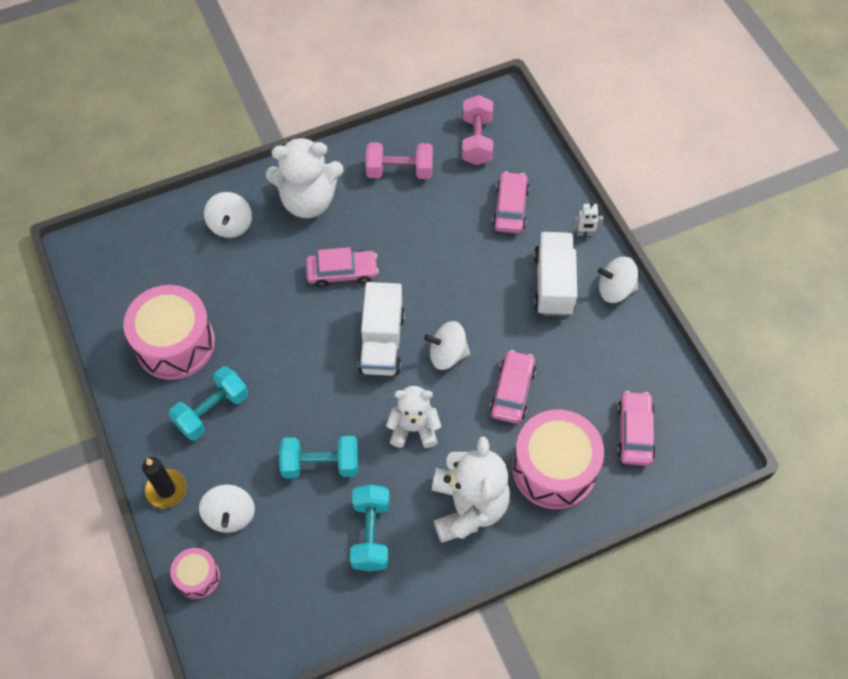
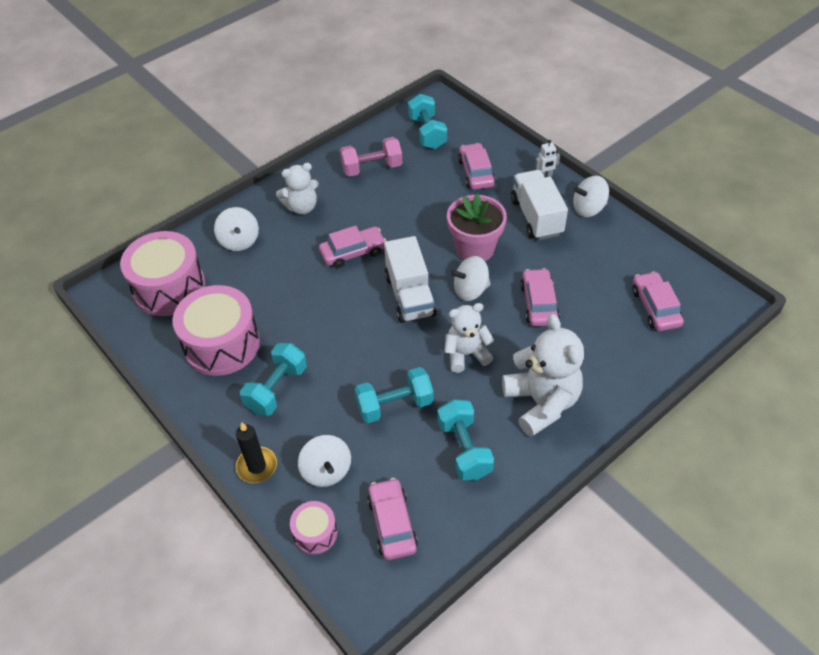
camera: 15 degrees left, 10 degrees down
(273, 590) = (392, 523): none -> pink car
(308, 201) = (301, 207): white teddy bear -> white teddy bear, size x0.64
(471, 305) = (475, 249): none -> pink flower pot
(477, 140) = (427, 133): pink dumbbell -> turquoise dumbbell
(554, 469) = (601, 353): pink drum -> pink drum (169, 288)

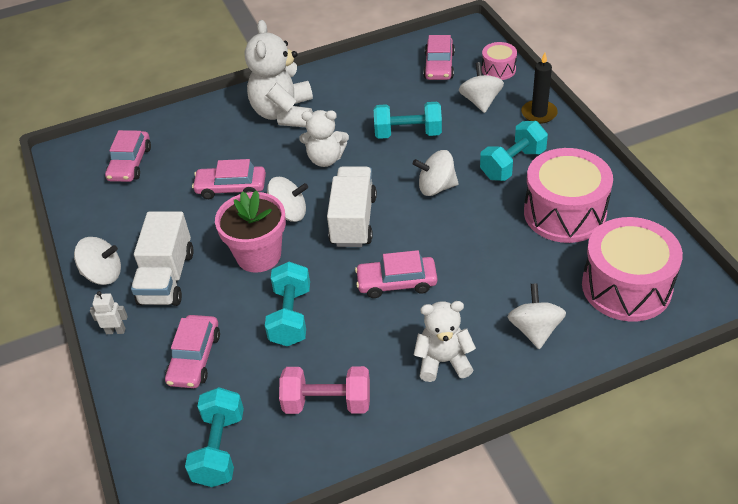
camera: 160 degrees left, 5 degrees down
(346, 346) = (436, 187): none -> white spinning top
(464, 449) = (364, 96): turquoise dumbbell -> turquoise dumbbell (290, 316)
(539, 303) = (231, 188): pink car -> pink car turned 75 degrees clockwise

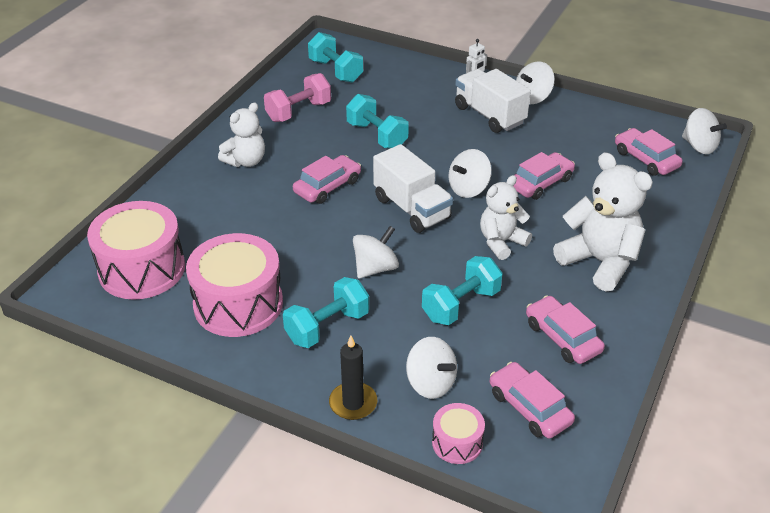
camera: 135 degrees right, 5 degrees down
(194, 358) = (407, 92): pink car -> pink car (562, 337)
(258, 255) = (449, 154): pink flower pot -> none
(512, 164) = (327, 327): turquoise dumbbell -> turquoise dumbbell turned 45 degrees clockwise
(535, 330) = (196, 206): white spinning top -> white spinning top (699, 146)

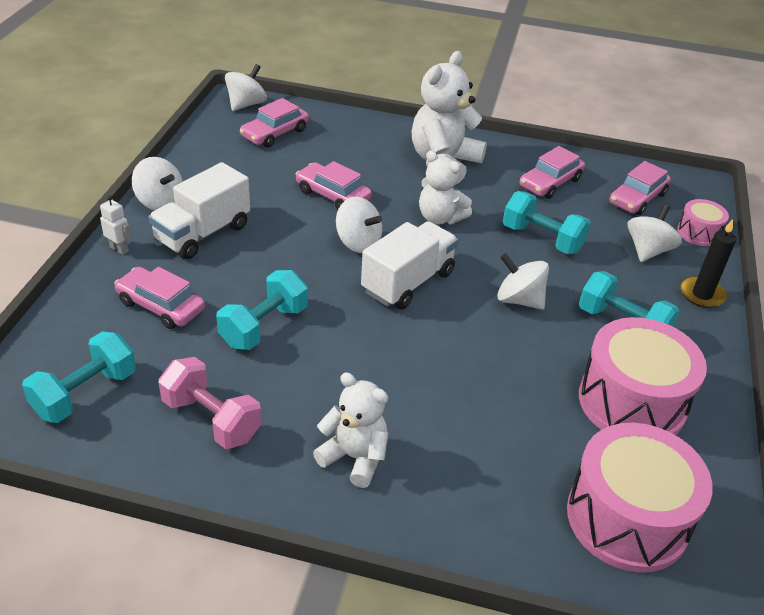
camera: 105 degrees left, 0 degrees up
(327, 186) = (389, 359): pink car -> pink car (161, 306)

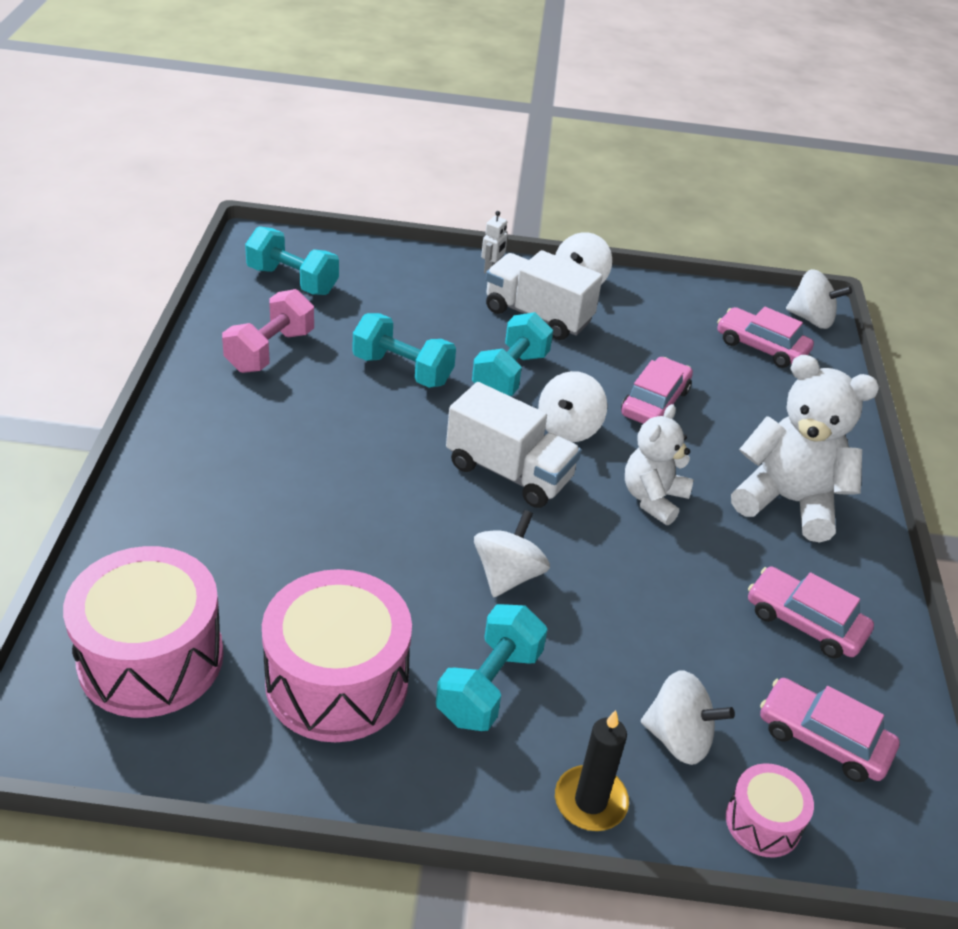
camera: 80 degrees right, 0 degrees up
(161, 306) = (415, 304): pink car -> none
(354, 457) = (229, 442): white teddy bear -> none
(542, 239) = (652, 605): turquoise dumbbell -> turquoise dumbbell (510, 374)

